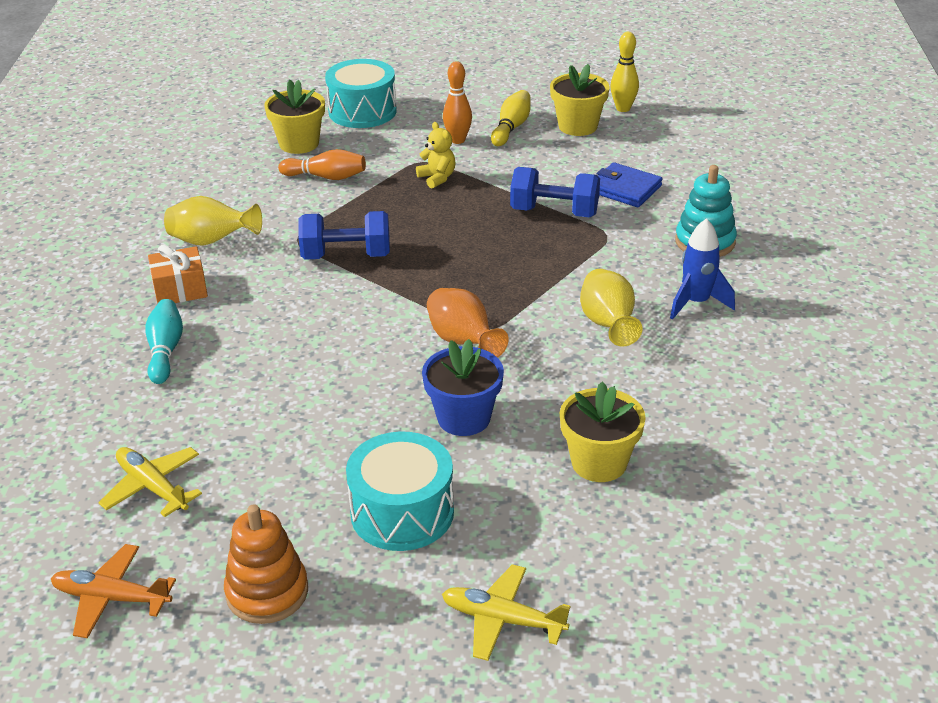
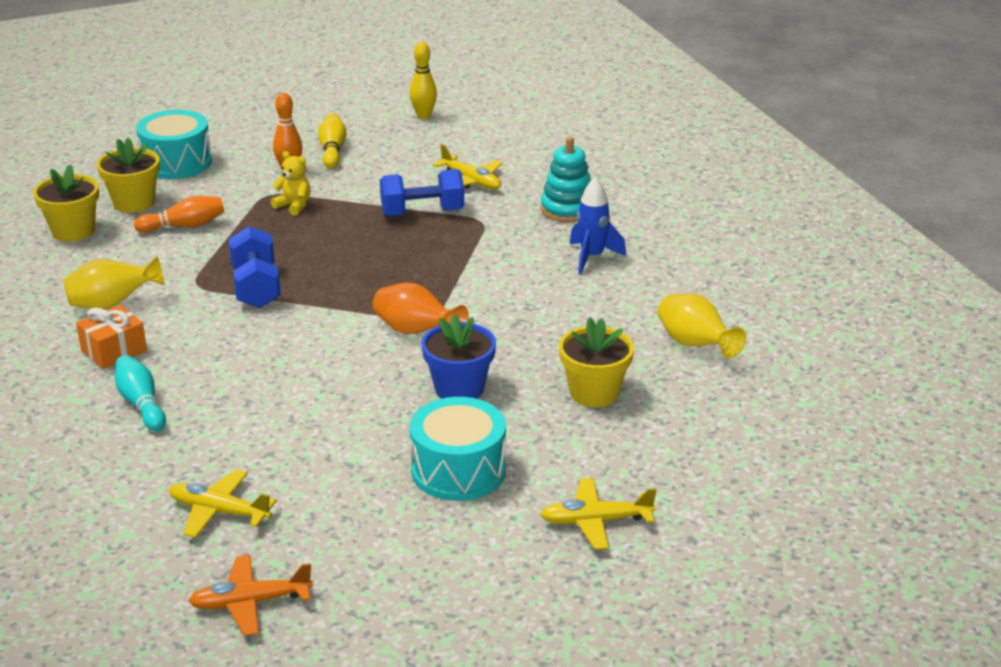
camera: 25 degrees left, 5 degrees down
(267, 592) = (387, 558): orange stacking toy -> none
(346, 256) = (256, 287): blue dumbbell -> blue dumbbell turned 75 degrees counterclockwise
(578, 126) = (393, 138): yellow flower pot -> yellow flower pot (73, 231)
(608, 325) = (531, 290): yellow vase -> yellow vase (695, 345)
(625, 189) = (471, 181): blue wallet -> yellow plane

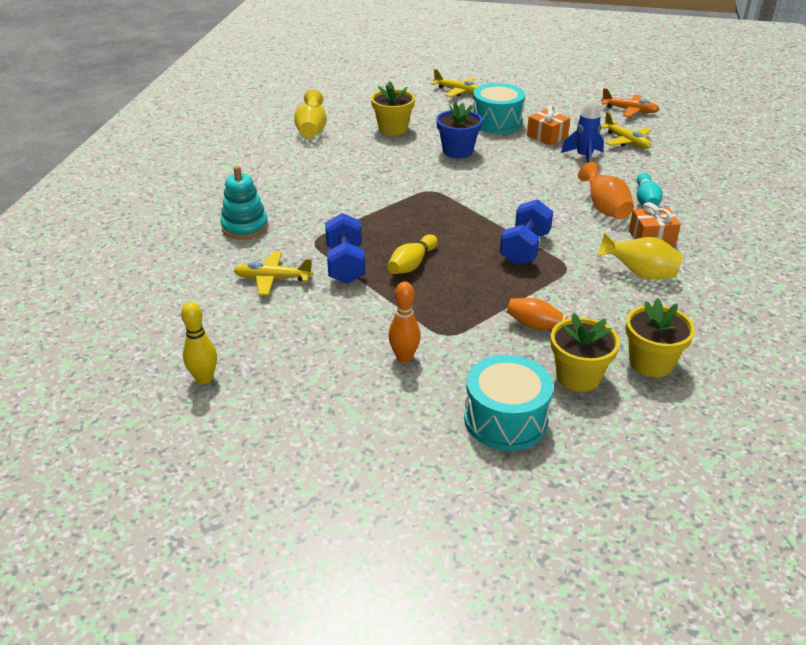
camera: 145 degrees left, 5 degrees up
(294, 206) = (437, 312): yellow teddy bear -> none
(332, 150) = (341, 367): yellow bowling pin -> yellow bowling pin (412, 264)
(354, 471) = (547, 136): none -> orange gift
(416, 332) = (448, 185): orange vase -> orange vase (604, 209)
(422, 212) = (345, 265): blue dumbbell -> blue dumbbell turned 60 degrees clockwise
(471, 181) = (272, 279): yellow plane -> yellow plane turned 75 degrees counterclockwise
(592, 257) = (285, 190): blue rocket -> blue rocket (584, 157)

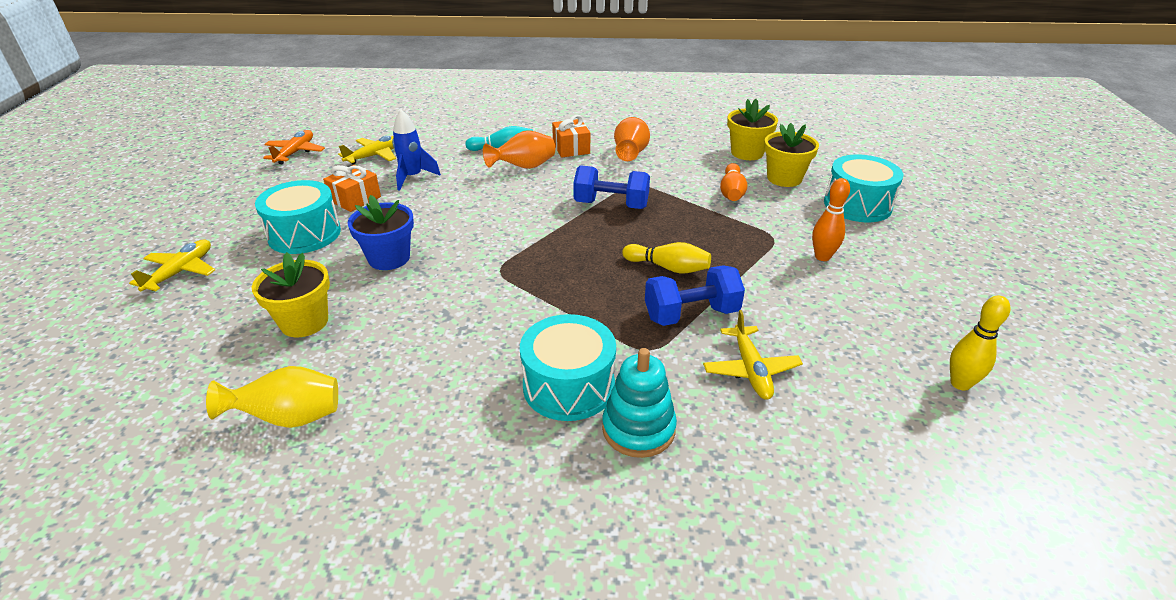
camera: 100 degrees left, 0 degrees up
(294, 208) = (569, 386): none -> turquoise drum
(639, 273) = (630, 154): yellow vase -> orange vase

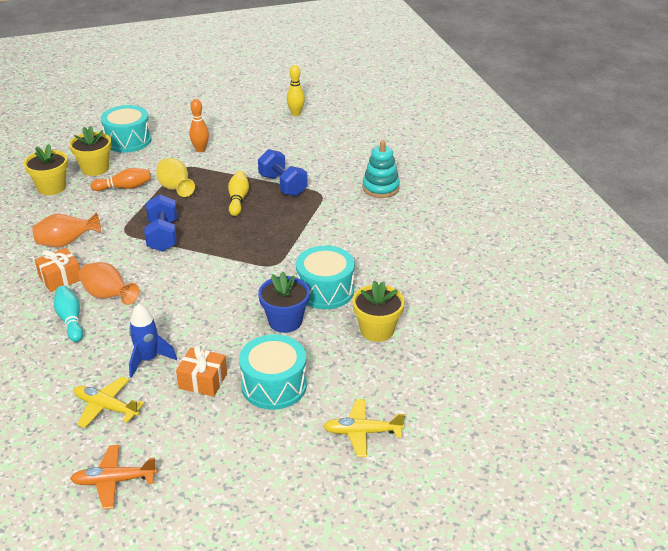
camera: 110 degrees left, 0 degrees up
(290, 418) = (452, 297): yellow vase -> yellow vase (175, 189)
(569, 386) = (365, 213): turquoise drum -> turquoise drum (325, 290)
(750, 370) = (319, 163): yellow plane -> none

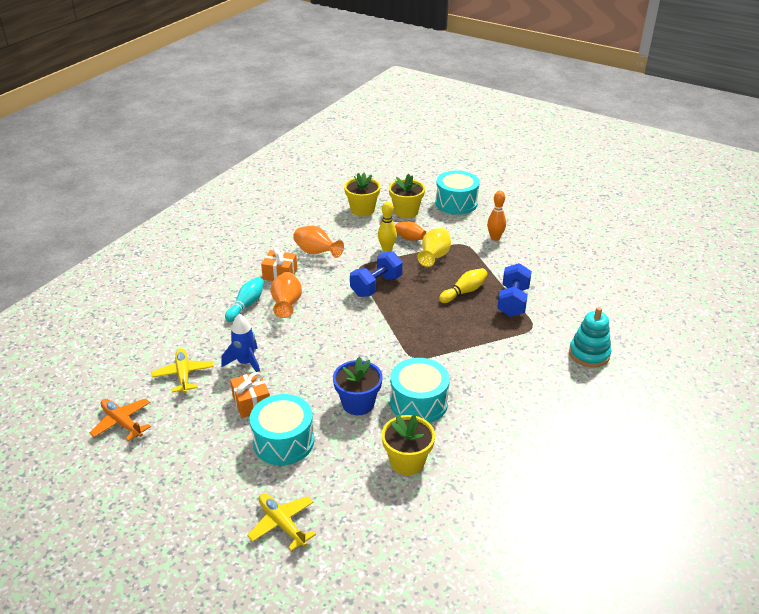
camera: 50 degrees right, 0 degrees up
(296, 113) = (613, 250): yellow bowling pin -> yellow bowling pin (387, 249)

